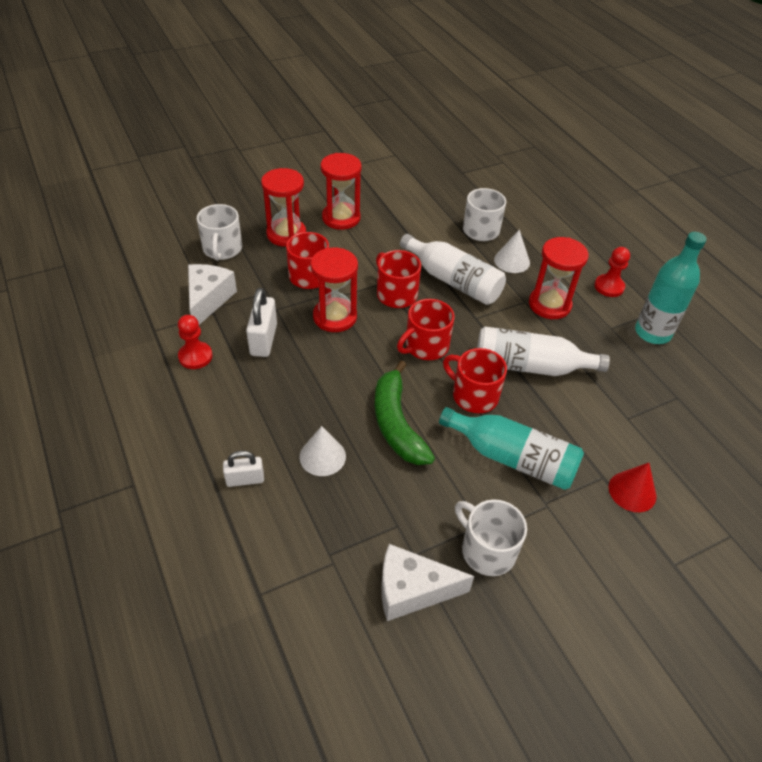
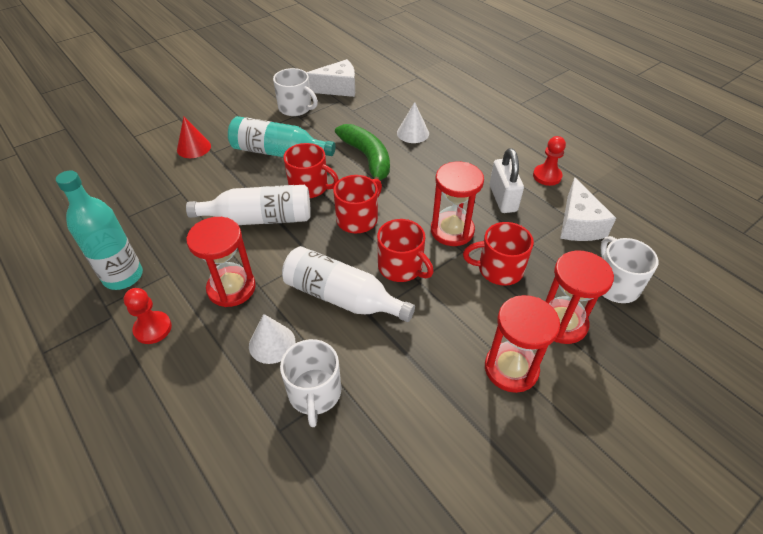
camera: 170 degrees right, 0 degrees up
(245, 479) = (456, 115): white padlock -> none

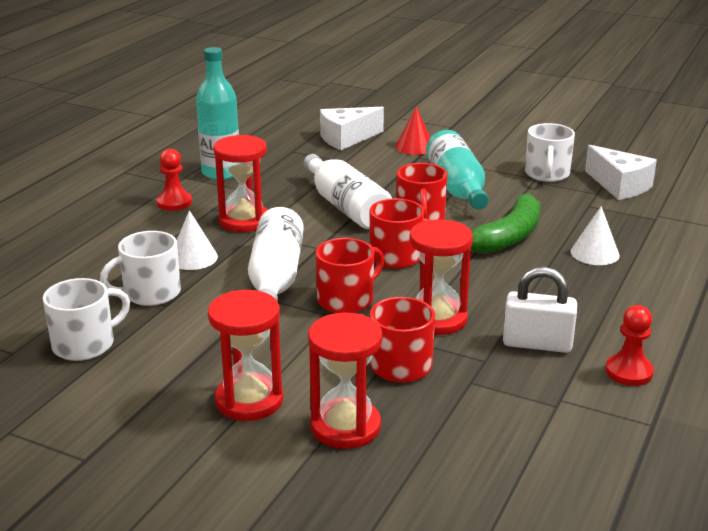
camera: 65 degrees right, 20 degrees down
(401, 267) = (346, 300): red mug -> red mug turned 150 degrees counterclockwise
(502, 198) = (537, 344): white padlock -> white padlock turned 45 degrees clockwise
(578, 224) = (549, 415): white cheese -> white cheese (346, 138)
(615, 285) = (452, 464): white mug -> white mug (85, 344)

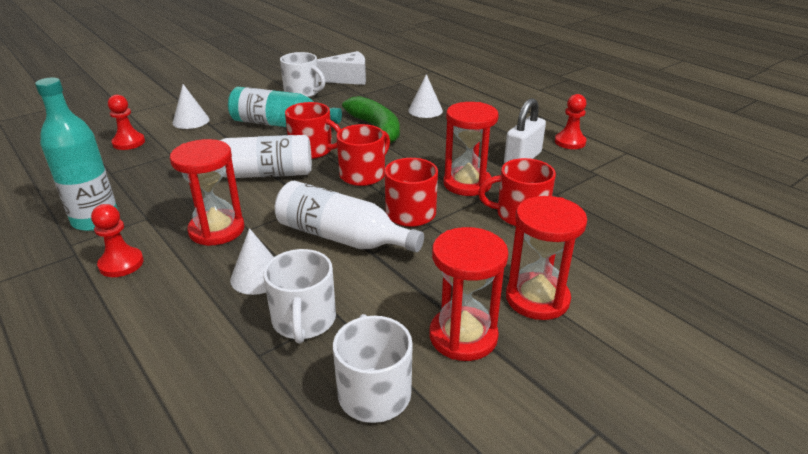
camera: 65 degrees left, 5 degrees up
(345, 427) = (593, 259): red hourglass -> red hourglass (463, 336)
(346, 138) = (129, 142): white cheese -> red pawn
(414, 147) = (191, 121): red cone -> white cone

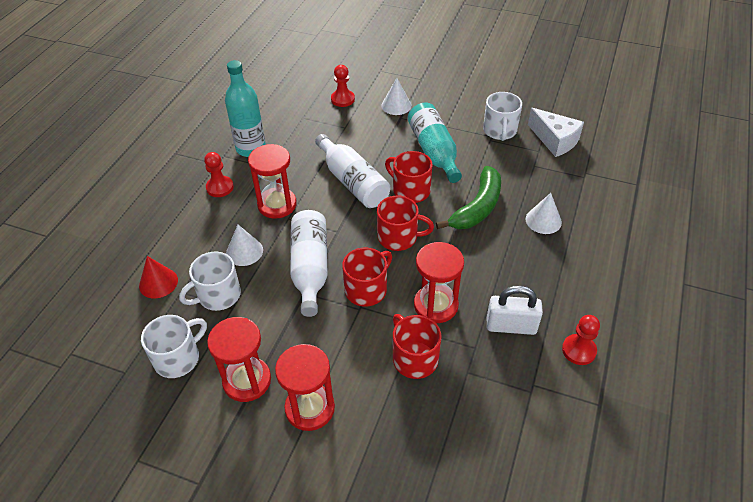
camera: 60 degrees right, 15 degrees up
(214, 374) = (158, 283): none -> red cone
(312, 150) = (410, 190): red mug -> red mug turned 135 degrees clockwise

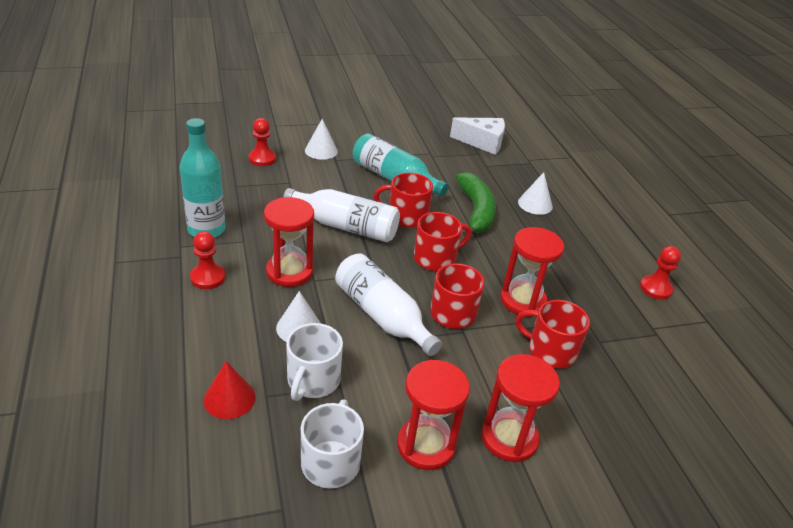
camera: 40 degrees left, 10 degrees down
(499, 131) = (432, 147): white mug -> none
(511, 326) = (594, 292): white padlock -> none

